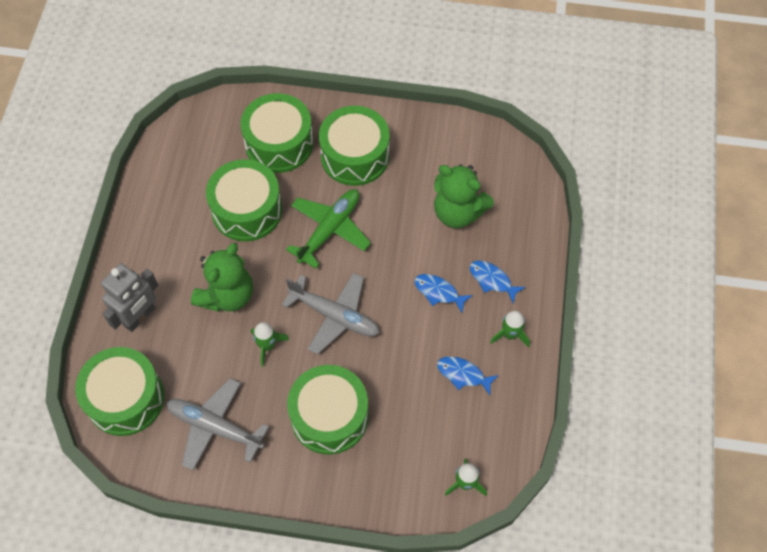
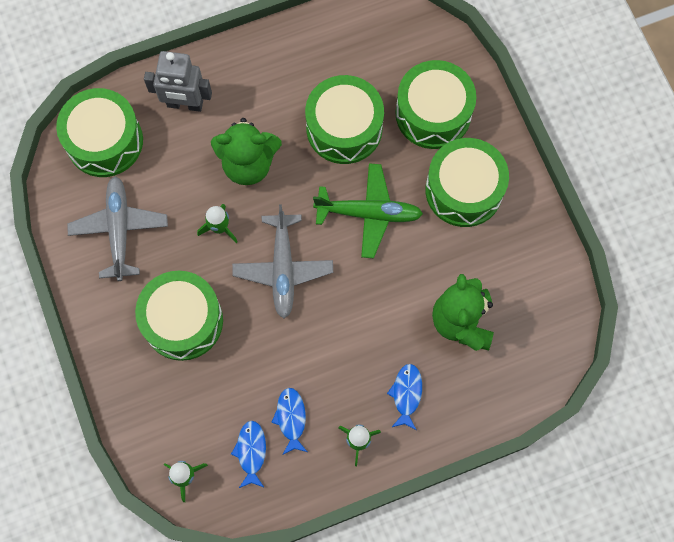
camera: 60 degrees right, 10 degrees up
(438, 292) = (363, 350): blue fish -> blue fish (251, 452)

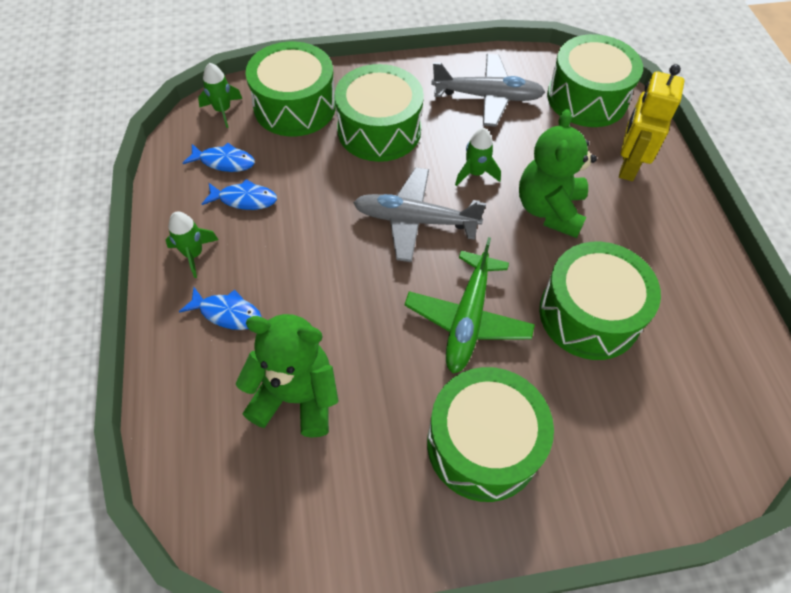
camera: 100 degrees right, 15 degrees down
(185, 104) = (628, 165): grey robot -> yellow robot
(433, 113) = (606, 429): green drum -> green drum (295, 106)

